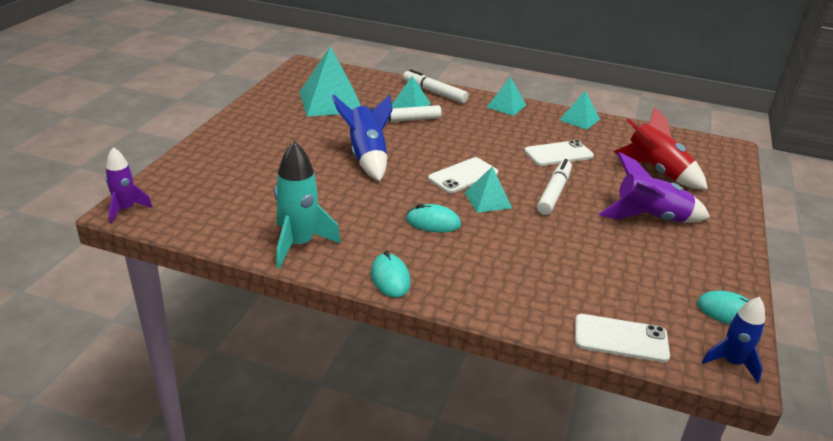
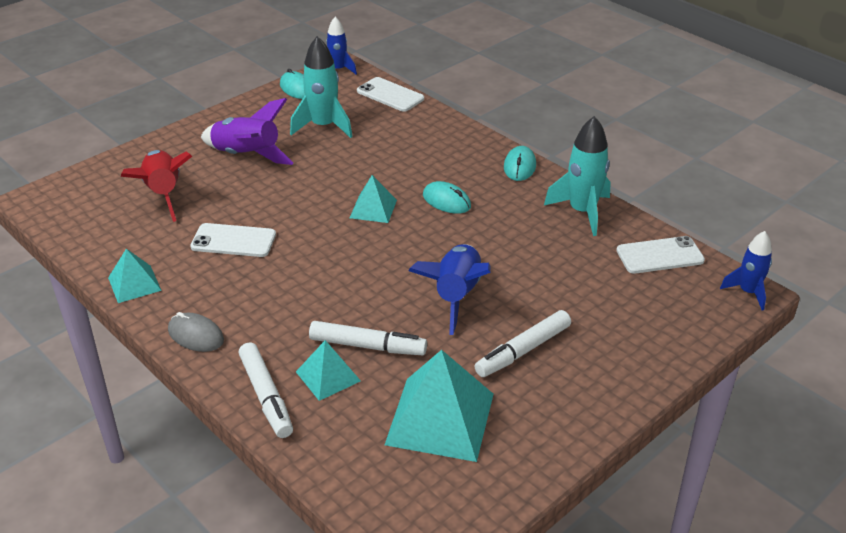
camera: 150 degrees left, 5 degrees up
(126, 209) = (748, 292): purple rocket -> blue rocket
(463, 176) = (370, 241): white phone -> white phone (660, 255)
(506, 106) = (196, 335): turquoise pyramid -> grey mouse
(553, 193) = (301, 199): white marker -> white marker (523, 350)
(631, 269) = (323, 126): none -> turquoise rocket

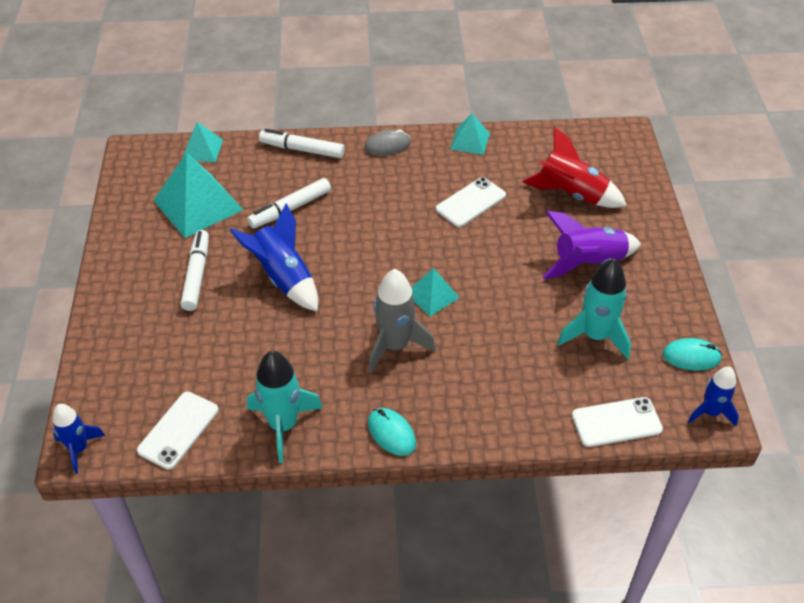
camera: 130 degrees right, 10 degrees up
(328, 376) = (287, 180): turquoise pyramid -> turquoise pyramid (202, 149)
(446, 201) = (395, 346): turquoise mouse -> grey rocket

